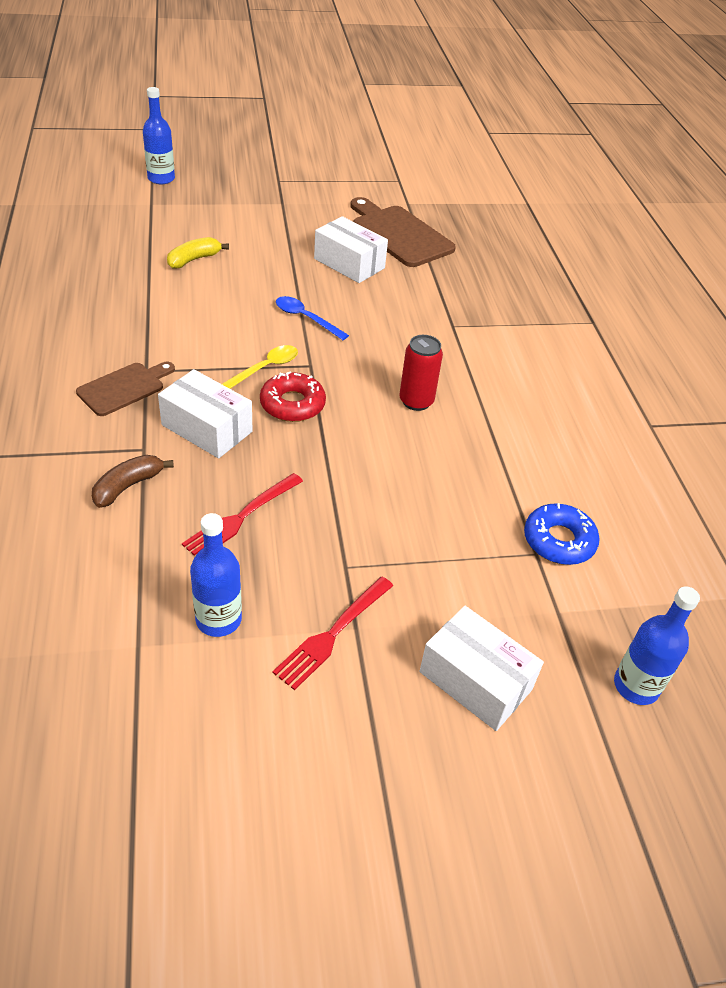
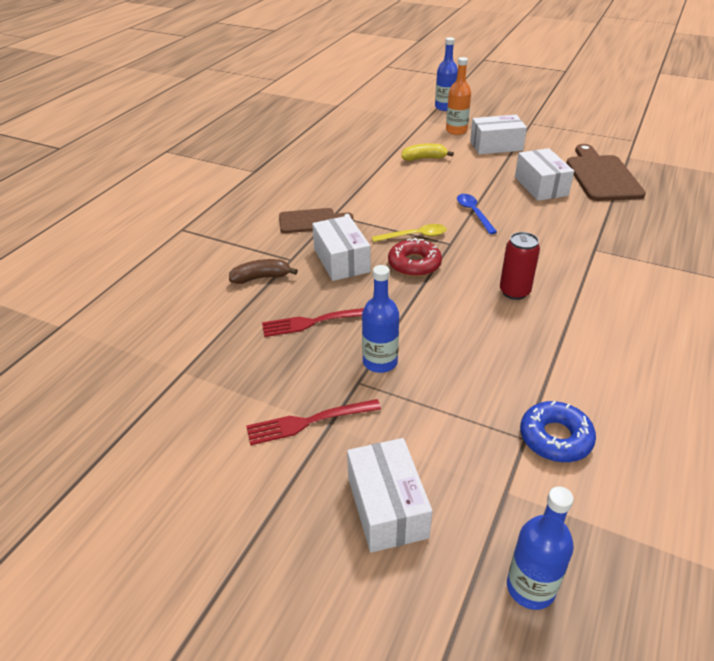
camera: 40 degrees right, 5 degrees down
(201, 210) = (456, 131): none -> orange bottle
(218, 619) = (243, 378): blue bottle -> blue bottle (380, 362)
(263, 221) = (496, 146): none -> white box

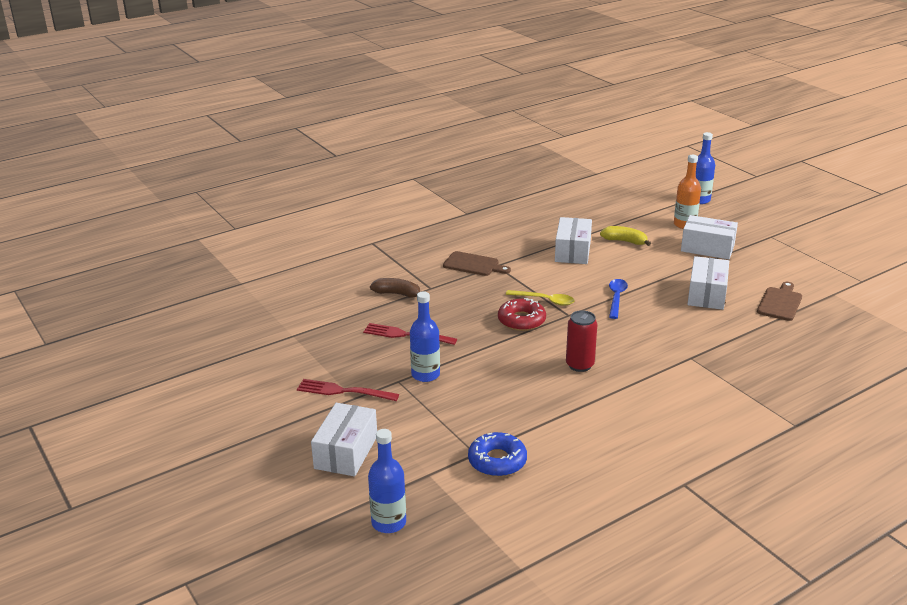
camera: 30 degrees right, 10 degrees down
(341, 260) = (467, 300): white box -> white box (572, 251)
(602, 176) = (780, 303): brown cutting board -> brown cutting board, size x0.61

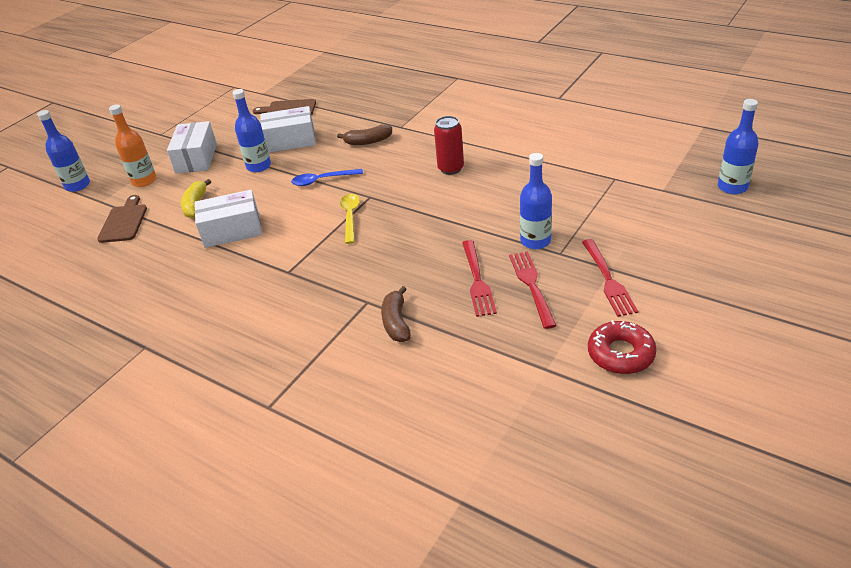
camera: 110 degrees left, 10 degrees up
(346, 452) = (686, 240): white box -> none
(375, 355) = (532, 286): none -> red fork
(474, 265) = (294, 289): brown cutting board -> brown cutting board (124, 221)
(497, 461) = (613, 166): blue donut -> none
(521, 320) = (398, 218): red donut -> red donut (620, 354)
(668, 273) = (259, 166): none -> blue bottle
(672, 333) = (368, 141): none -> brown banana

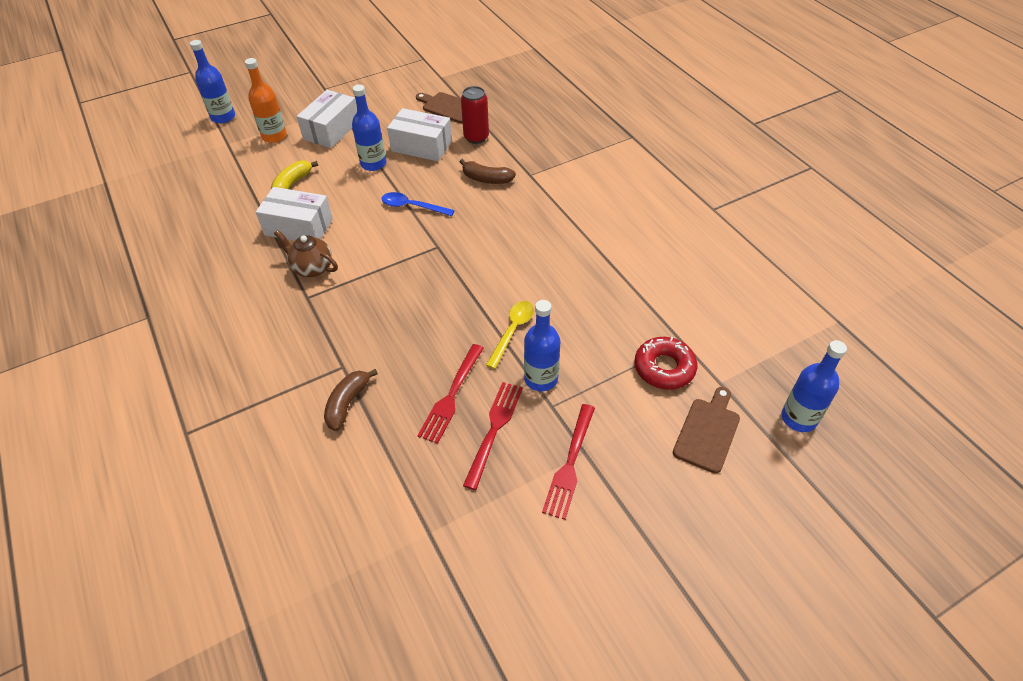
camera: 25 degrees right, 10 degrees up
(124, 221) = (228, 174): brown cutting board -> brown cutting board (708, 431)
(272, 251) = (312, 268): none -> brown teapot
(350, 217) = (403, 262): yellow spoon -> yellow spoon (512, 331)
(451, 168) = (534, 249): red can -> red can (476, 137)
(620, 354) = (508, 557): red donut -> red donut (664, 368)

